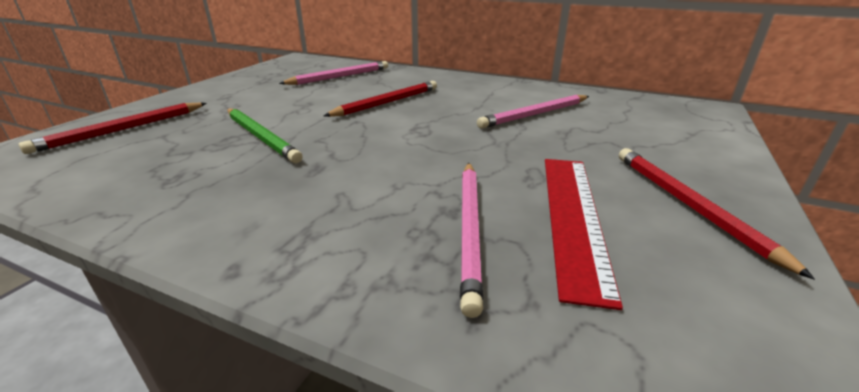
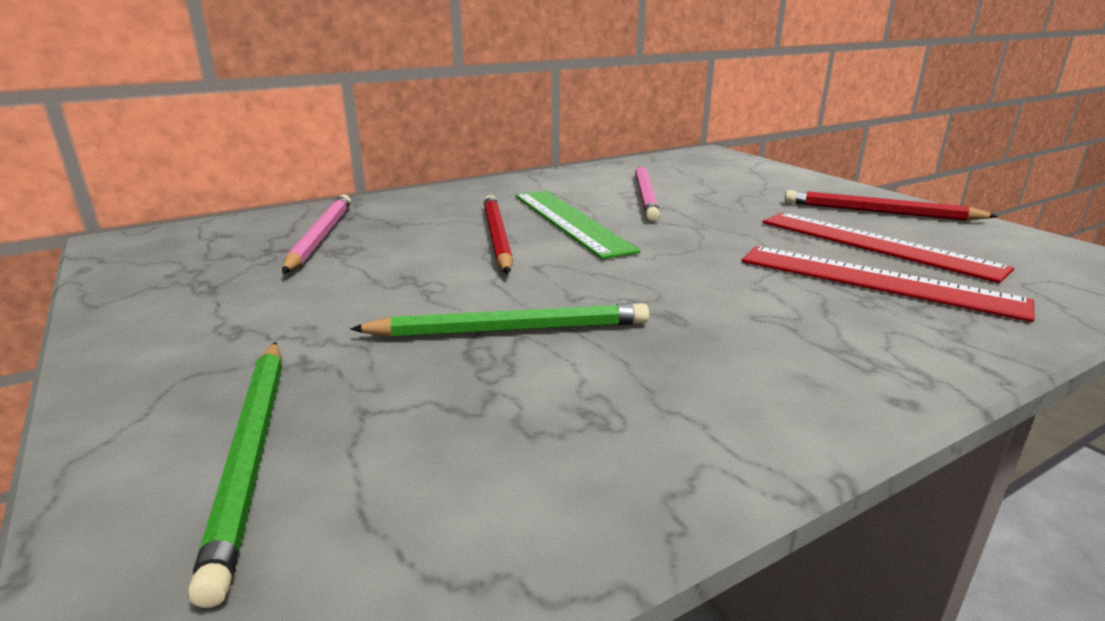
camera: 55 degrees left, 5 degrees down
(123, 130) = (253, 453): red pencil -> green pencil
(441, 110) = (570, 221): none -> green ruler
(470, 229) = (876, 281): pink pencil -> red ruler

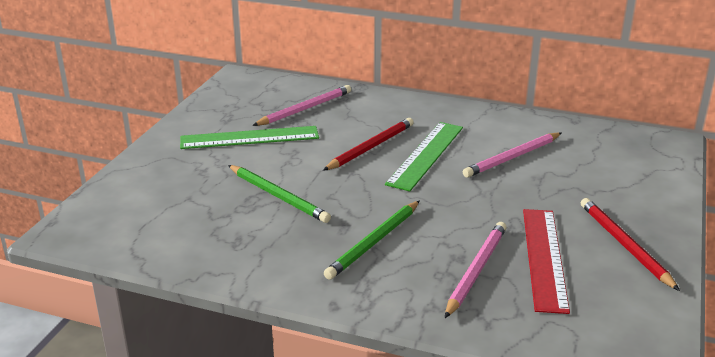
camera: 50 degrees right, 5 degrees up
(253, 453) = (147, 193): green pencil -> green pencil (374, 242)
(301, 291) = (249, 138): none -> green ruler
(876, 281) = (475, 270): red ruler -> pink pencil

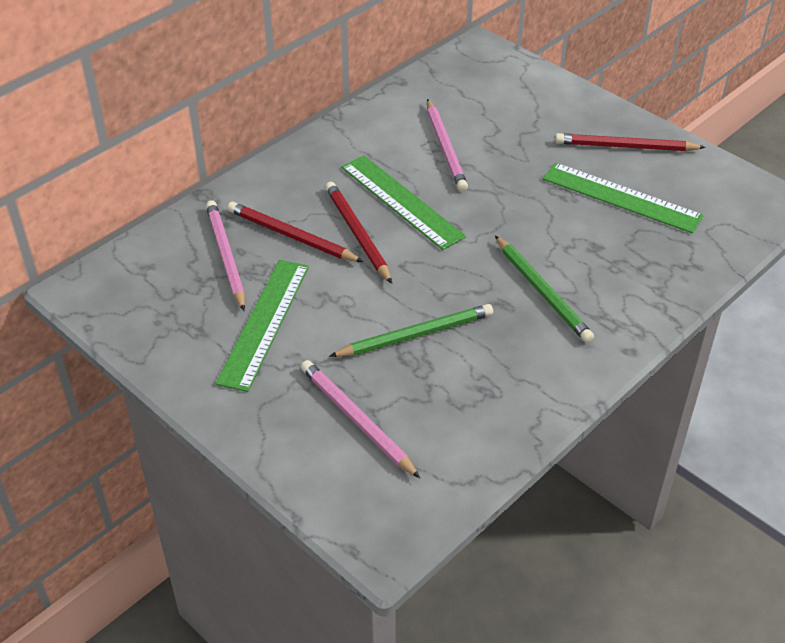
camera: 65 degrees left, 15 degrees up
(345, 125) = (291, 236): none -> red pencil
(475, 270) = (620, 244): pink pencil -> pink pencil (356, 420)
(544, 258) = (621, 197): red ruler -> green ruler

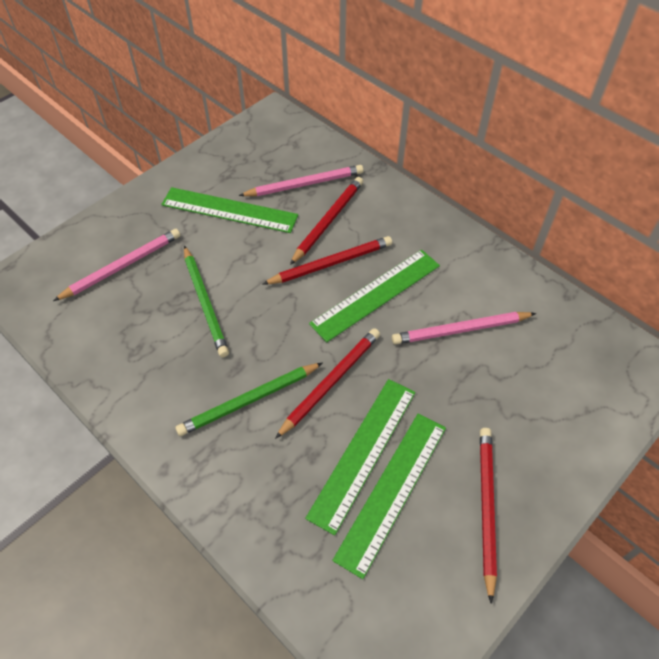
camera: 90 degrees right, 10 degrees up
(514, 234) = (330, 382): none -> red pencil
(587, 214) = (363, 452): none -> green ruler

